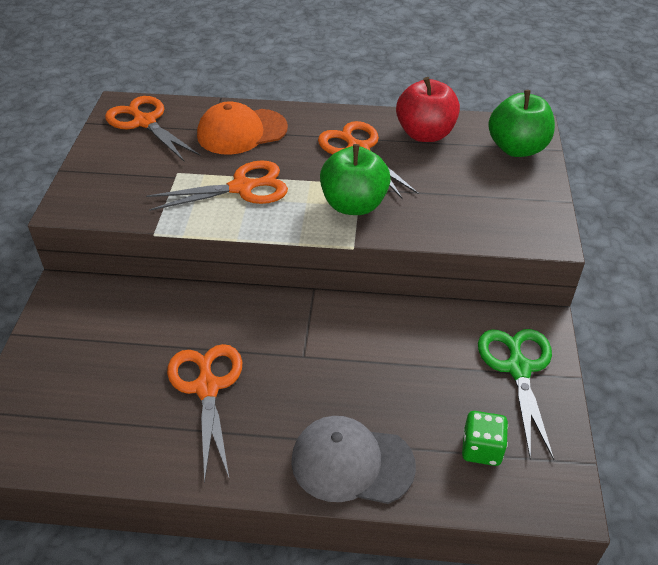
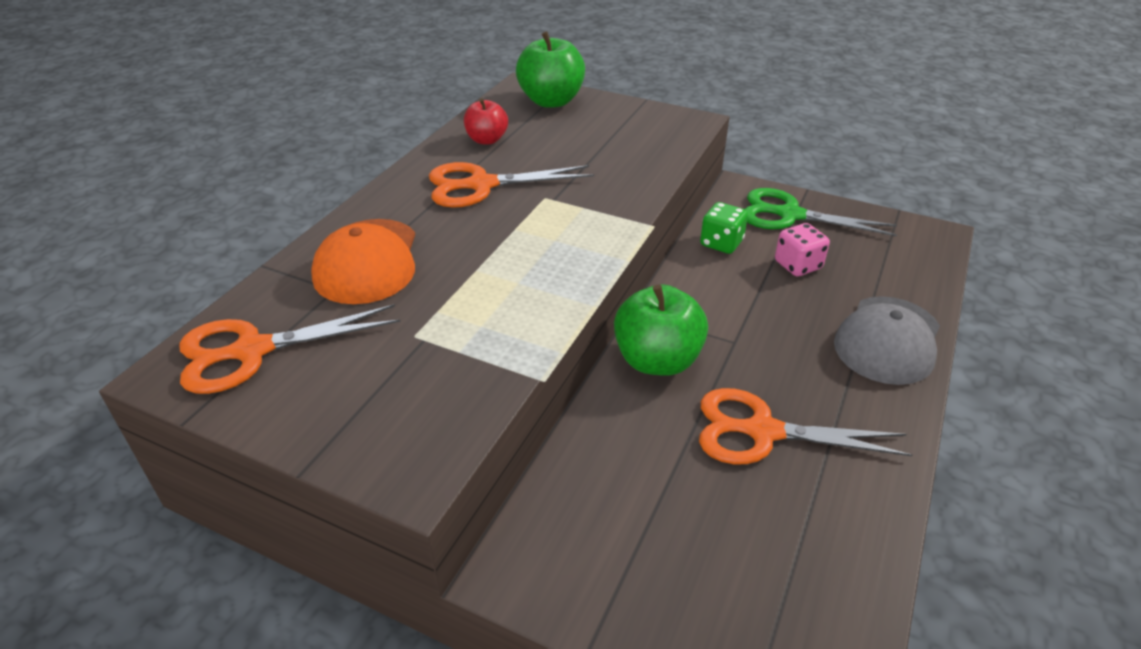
camera: 70 degrees left, 5 degrees down
(242, 188) = (493, 282): orange scissors -> none
(354, 205) = (580, 209): green apple -> green apple (657, 360)
(425, 134) = (487, 140): red apple -> red apple, size x0.60
(434, 384) = (797, 265): none -> pink dice
(481, 449) = (879, 259): green dice -> green dice (721, 243)

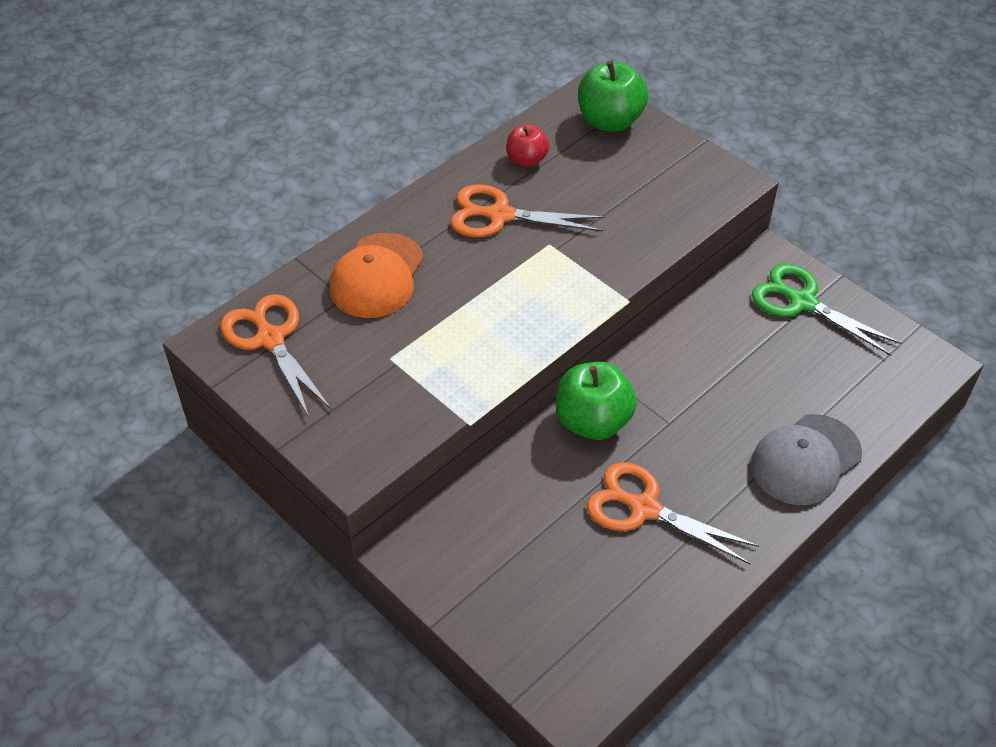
camera: 20 degrees right, 10 degrees up
(251, 351) = (270, 339): orange scissors -> orange scissors turned 60 degrees clockwise
(721, 243) = (715, 318): green dice -> none
(797, 265) = (773, 361): pink dice -> none

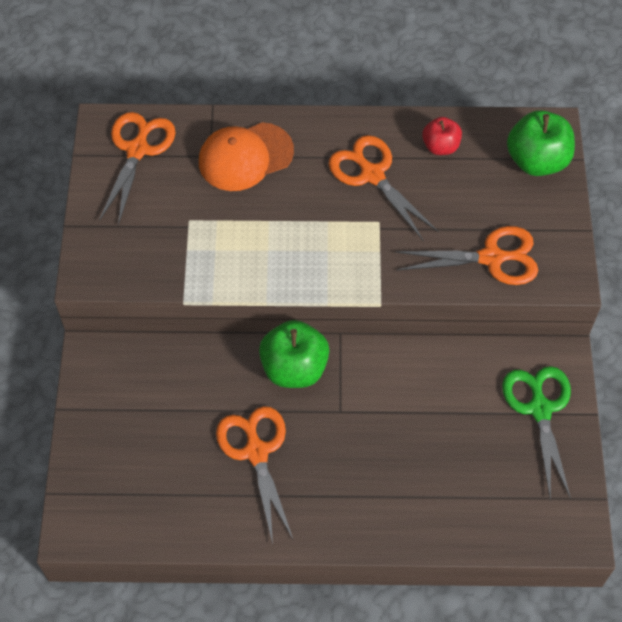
camera: 45 degrees right, 10 degrees up
(665, 207) = (492, 258): none -> orange scissors
(805, 460) = (396, 515): grey cap -> none

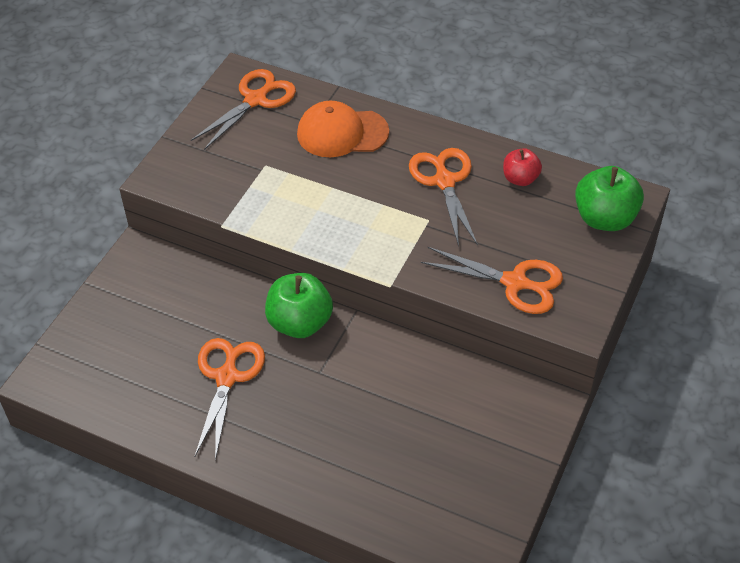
camera: 25 degrees right, 10 degrees down
(539, 408) = (505, 439): green scissors -> none

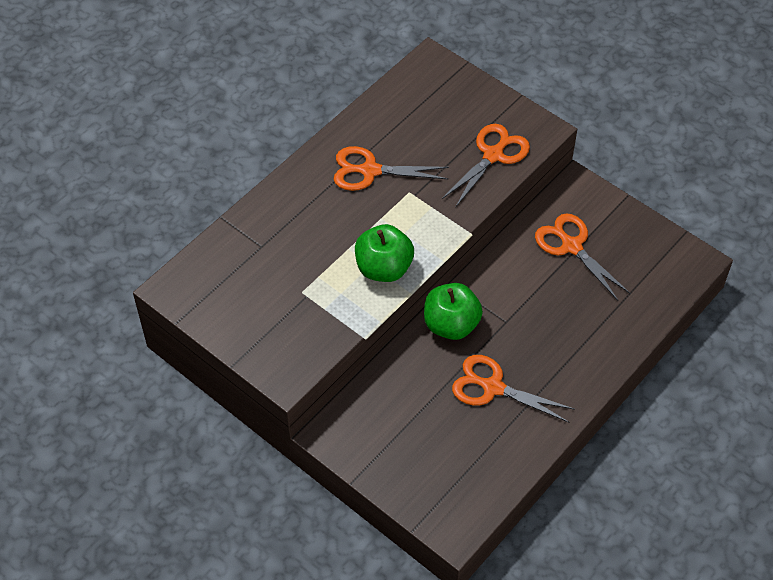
camera: 75 degrees left, 5 degrees up
(255, 99) = (212, 283): orange scissors -> orange scissors (571, 246)
(342, 133) = (283, 227): orange cap -> none
(520, 179) = (385, 122): red apple -> none
(604, 218) = (446, 83): green apple -> green apple (384, 268)

